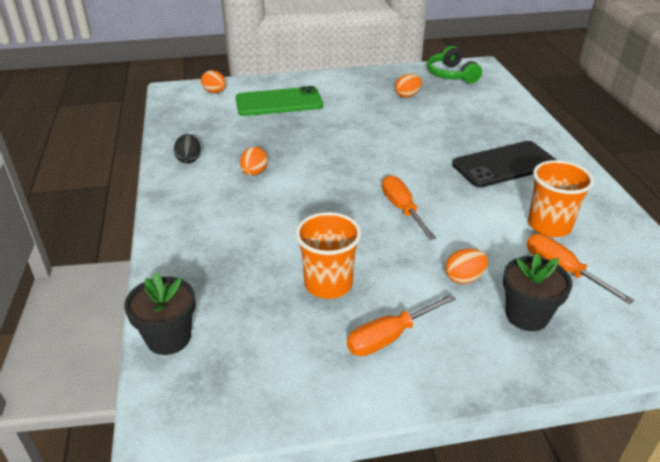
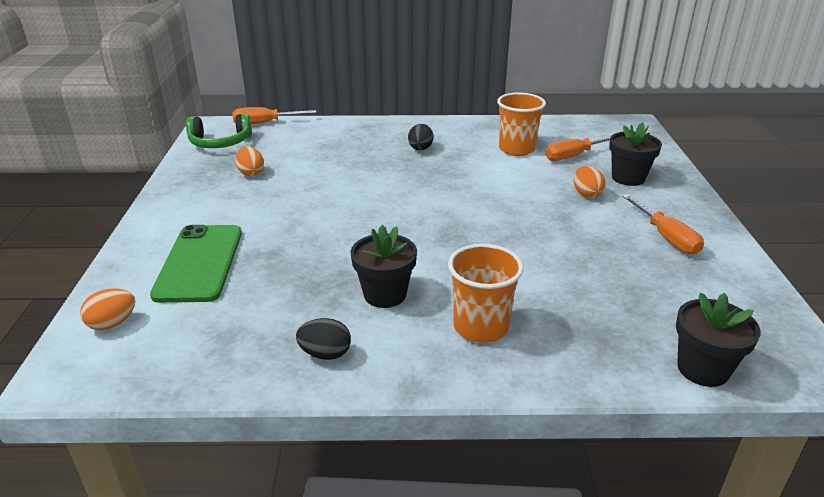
camera: 80 degrees left, 5 degrees down
(254, 173) = (385, 294): orange egg -> black flower pot
(328, 284) = (601, 260): orange cup -> orange cup (480, 327)
(402, 209) = (482, 207): orange screwdriver -> orange screwdriver (264, 123)
(504, 165) = (420, 149): black phone -> black egg

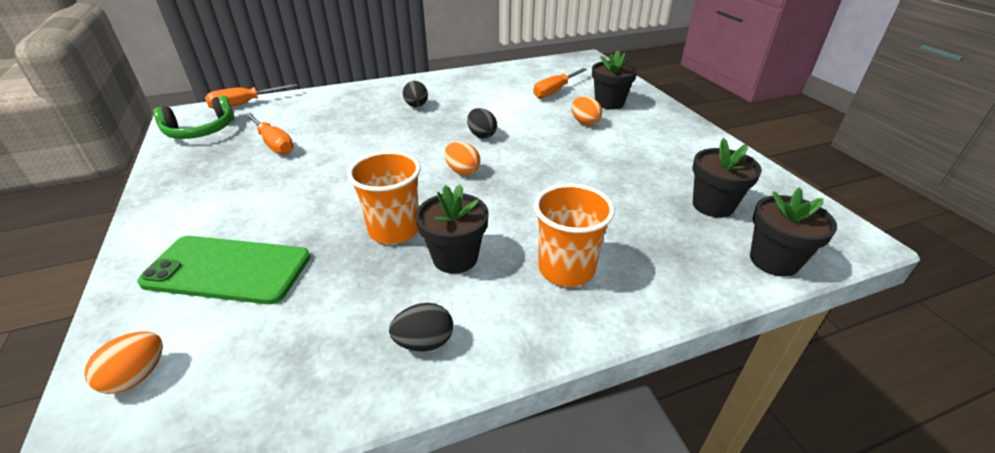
camera: 20 degrees left, 5 degrees up
(199, 263) = (228, 269): green phone -> green phone turned 60 degrees counterclockwise
(251, 173) = (250, 157): orange egg -> orange egg (462, 171)
(469, 189) = (481, 135): none -> black egg
(516, 149) = (503, 93): orange cup -> orange cup (394, 230)
(666, 237) = (670, 148): orange screwdriver -> orange screwdriver (274, 144)
(673, 303) = (713, 205): none -> black flower pot

